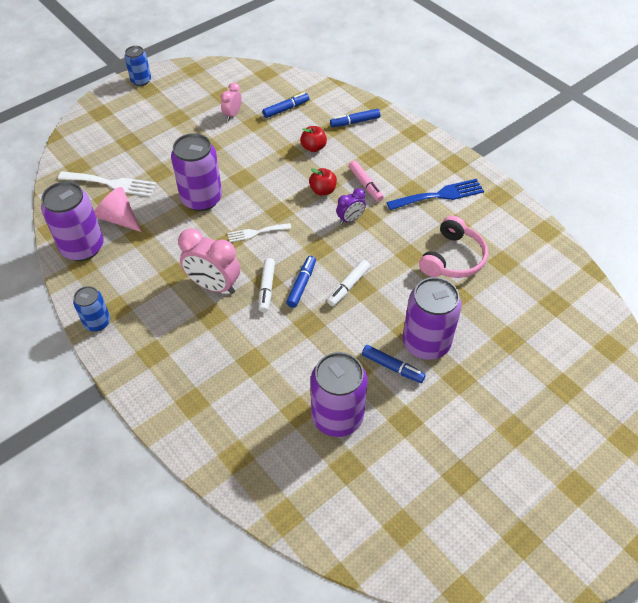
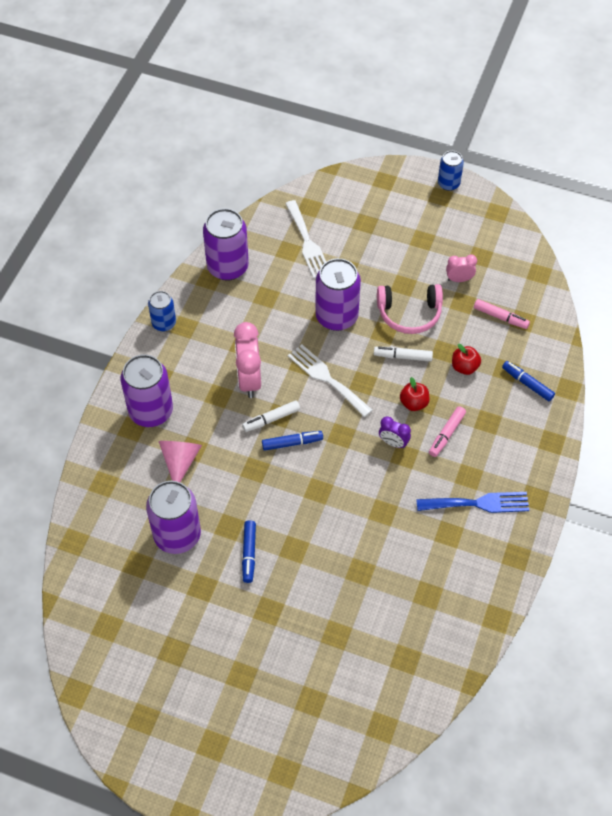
camera: 60 degrees right, 5 degrees up
(119, 218) = (274, 272): pink cone -> pink cone (180, 461)
(256, 232) = (326, 378): white fork -> white fork, size x1.63
(286, 109) = (500, 317): blue marker -> pink marker
(348, 286) = (313, 479): white marker -> white marker (402, 356)
(426, 343) = (290, 568): purple can -> purple can (151, 411)
(439, 195) = (478, 503): blue fork -> blue fork turned 45 degrees counterclockwise
(453, 258) = (403, 549): pink headphones -> pink headphones (409, 314)

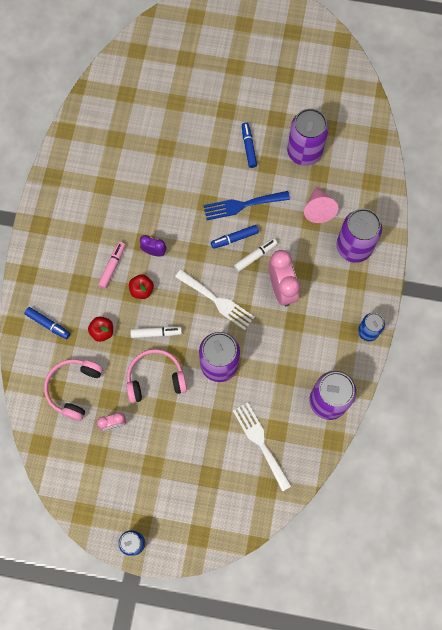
camera: 170 degrees right, 15 degrees up
(478, 503) = (83, 212): blue fork -> blue fork (242, 205)
(500, 317) = (74, 388): pink marker -> pink headphones

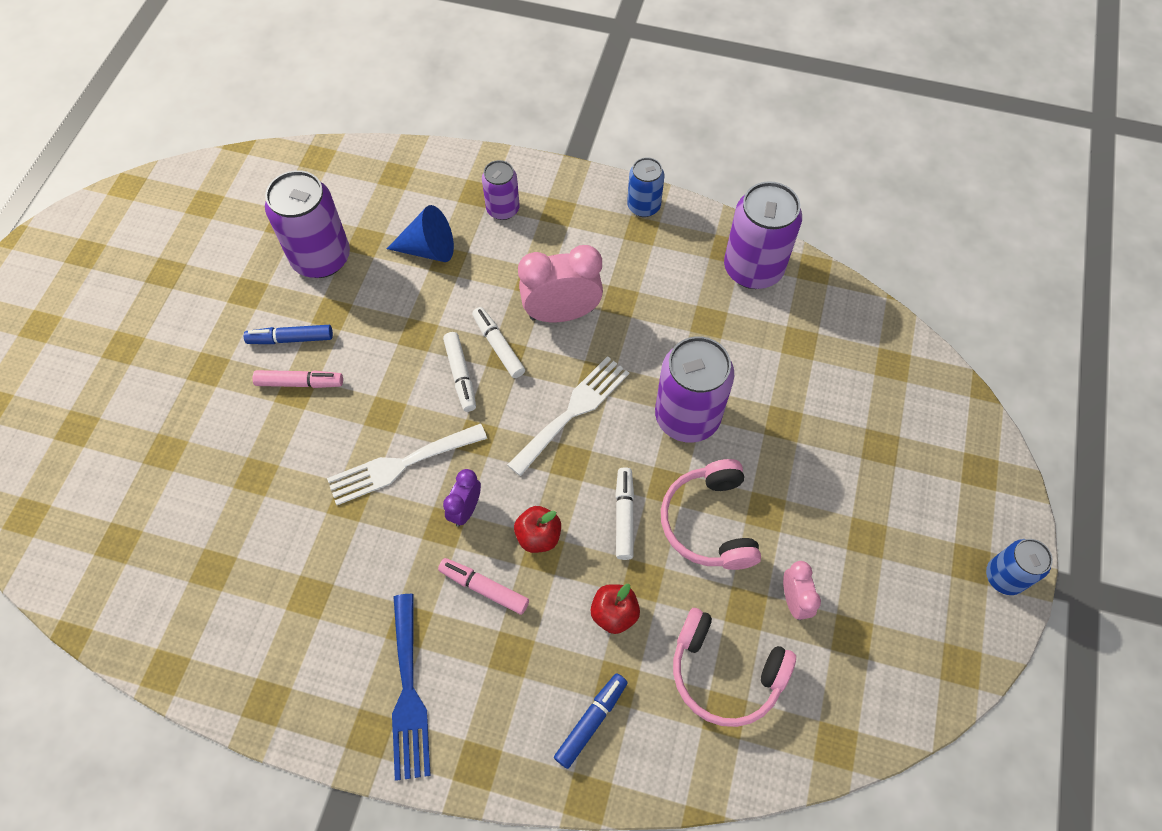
camera: 85 degrees left, 10 degrees down
(221, 157) = (300, 383): none -> pink marker
(234, 238) = (460, 375): blue marker -> white marker
(242, 205) = (400, 358): blue fork -> blue fork (408, 693)
(260, 442) = (821, 367): white fork -> white fork (401, 465)
(318, 209) = (428, 249): pink cone -> blue cone
(353, 247) = (503, 209): purple can -> purple can, size x0.57

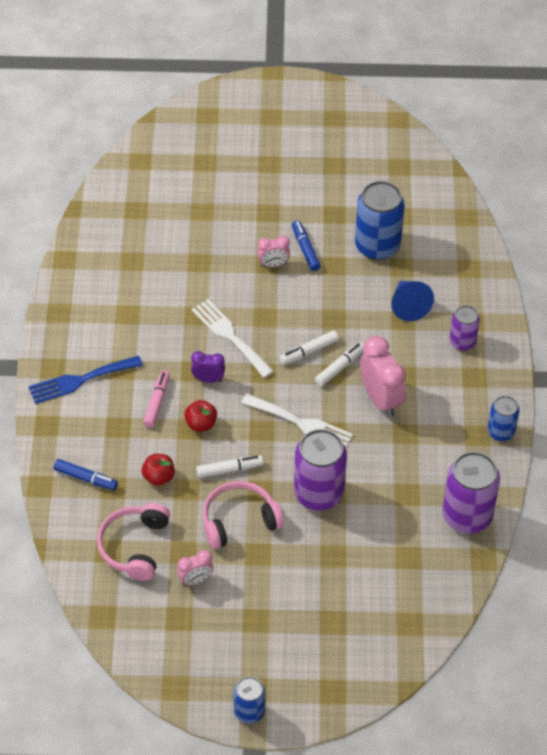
camera: 75 degrees right, 10 degrees down
(300, 383) = (273, 264): pink marker -> pink clock
(321, 258) = (377, 246): purple can -> blue can

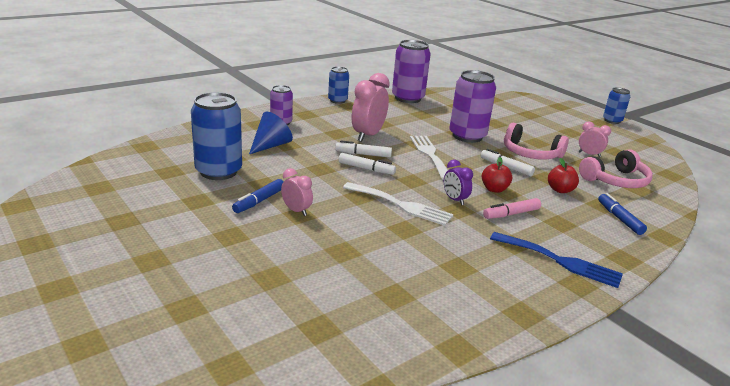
camera: 130 degrees left, 25 degrees down
(230, 336) = (401, 205): white fork -> white fork turned 75 degrees counterclockwise

